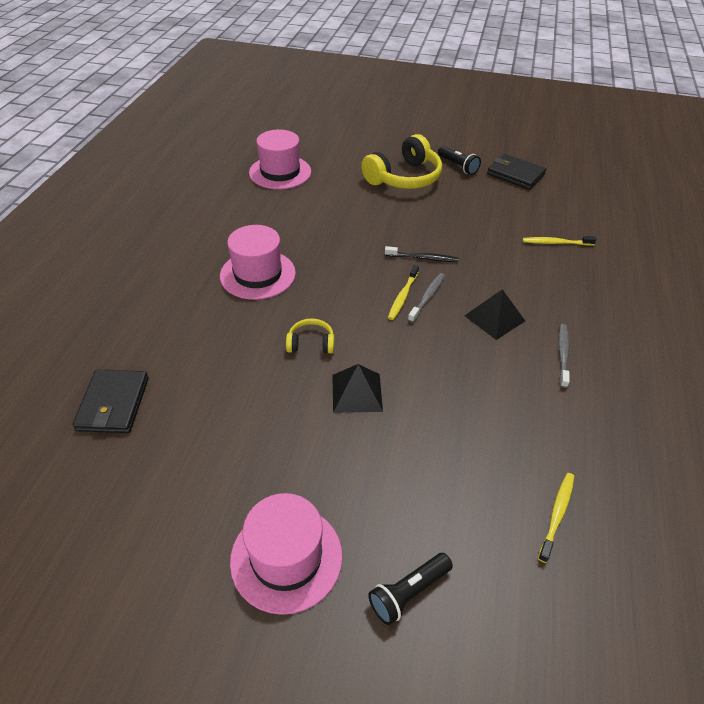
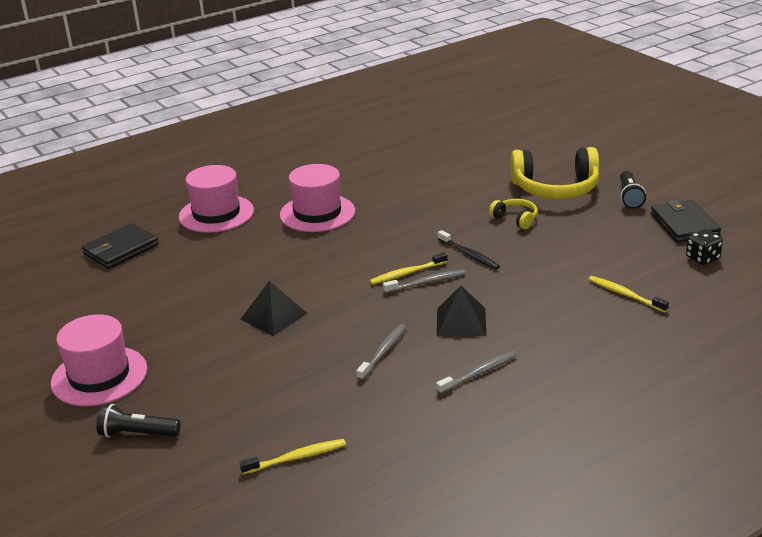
camera: 45 degrees right, 15 degrees down
(280, 172) = (445, 147): pink hat -> pink hat (216, 214)
(311, 343) = (288, 272): yellow headphones -> yellow headphones (515, 219)
(481, 376) = (383, 352): none -> grey toothbrush
(557, 195) = (702, 258): none -> black dice

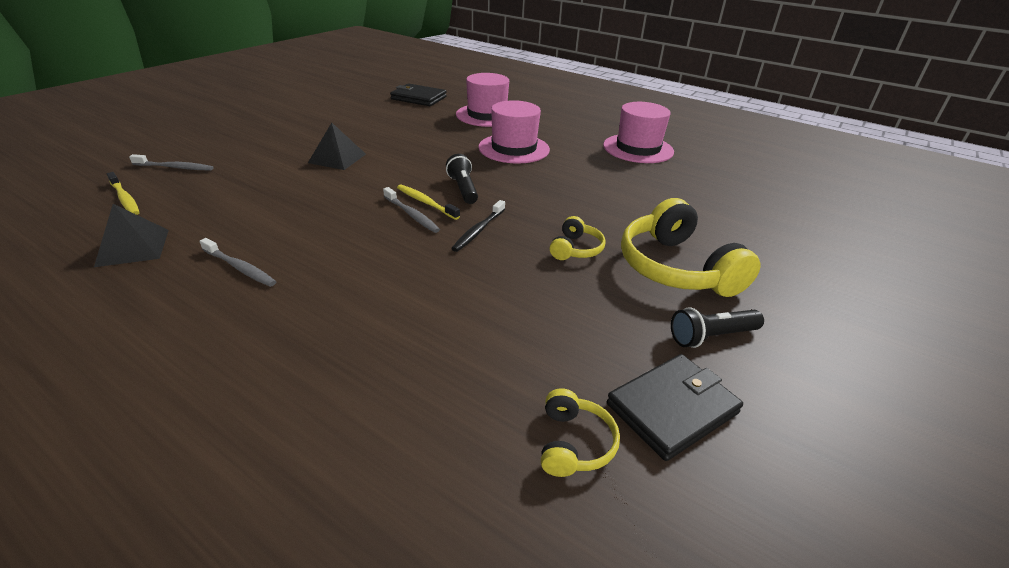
camera: 65 degrees right, 5 degrees up
(99, 376) = (253, 119): pink hat -> pink hat (638, 148)
(137, 434) = (179, 141): black flashlight -> black flashlight (463, 189)
(383, 352) = (281, 211): grey toothbrush -> grey toothbrush (175, 167)
(461, 322) = (340, 244): black pyramid -> black pyramid (133, 247)
(625, 295) = (428, 361): yellow toothbrush -> none
(702, 258) = (574, 443): black dice -> yellow headphones

